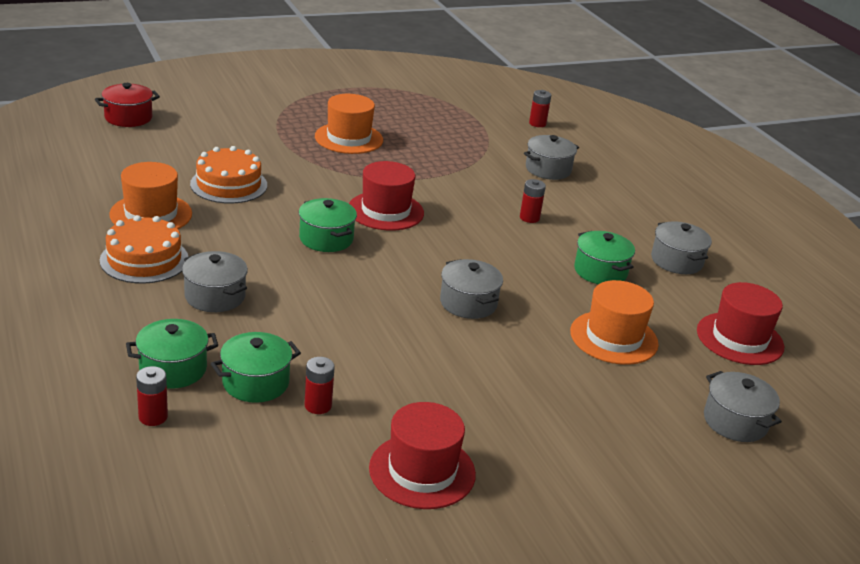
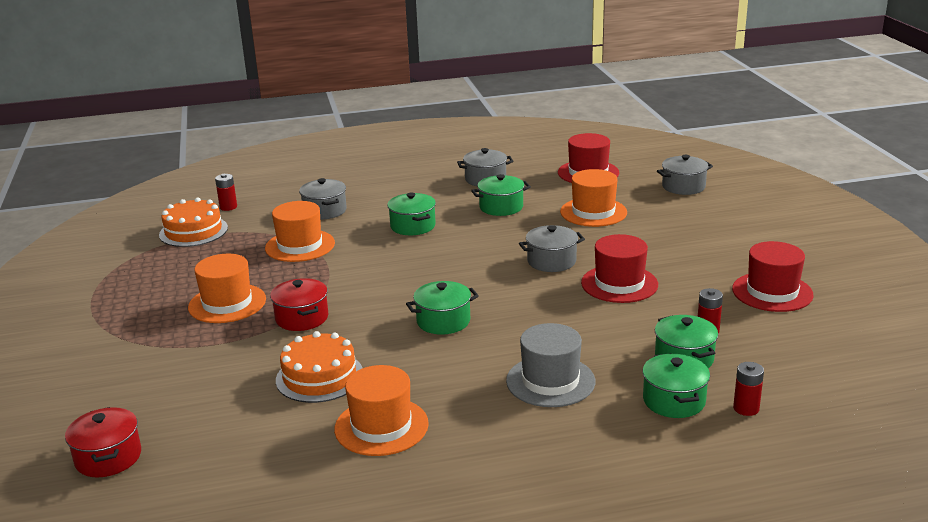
camera: 75 degrees left, 5 degrees down
(144, 259) = (481, 426): orange cake -> orange cake (193, 231)
(215, 296) = (550, 381): grey pot -> grey hat
(326, 171) = (302, 318): none -> red pot
(385, 211) = (392, 289): red hat -> red hat (619, 284)
(466, 162) = (300, 246): none -> orange hat
(529, 218) = (413, 226): red battery -> green pot

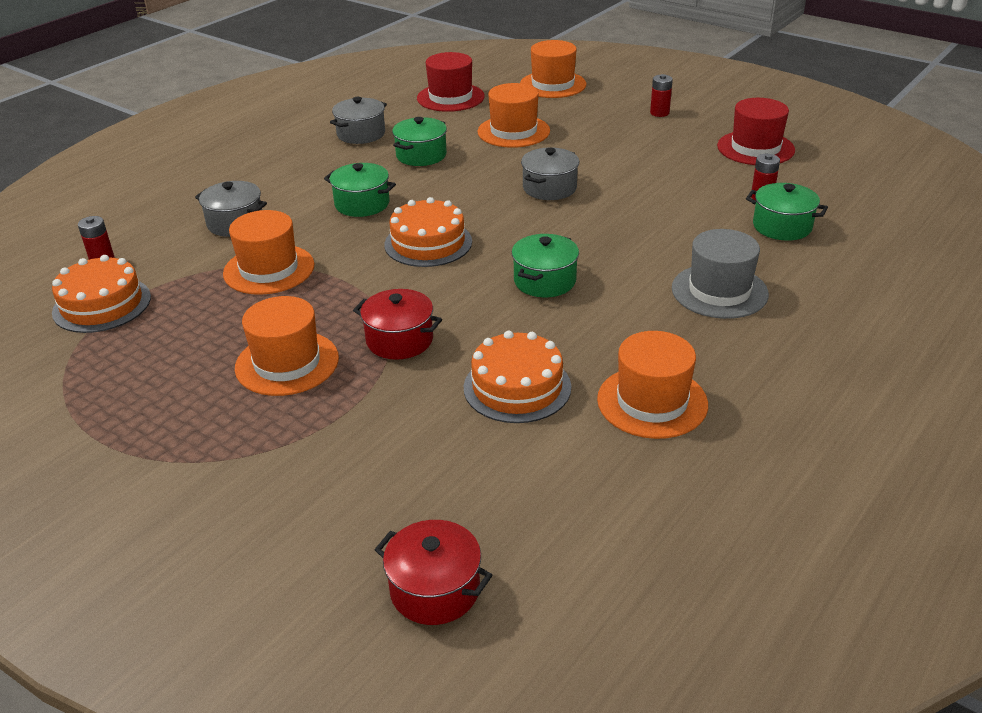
camera: 40 degrees left, 10 degrees up
(412, 266) = (428, 243): none -> orange cake
(619, 284) = (637, 186): red hat -> none
(674, 401) = (829, 263): green pot -> none
(683, 187) = (553, 84): grey pot -> orange hat
(746, 408) = (881, 245): red battery -> red battery (659, 113)

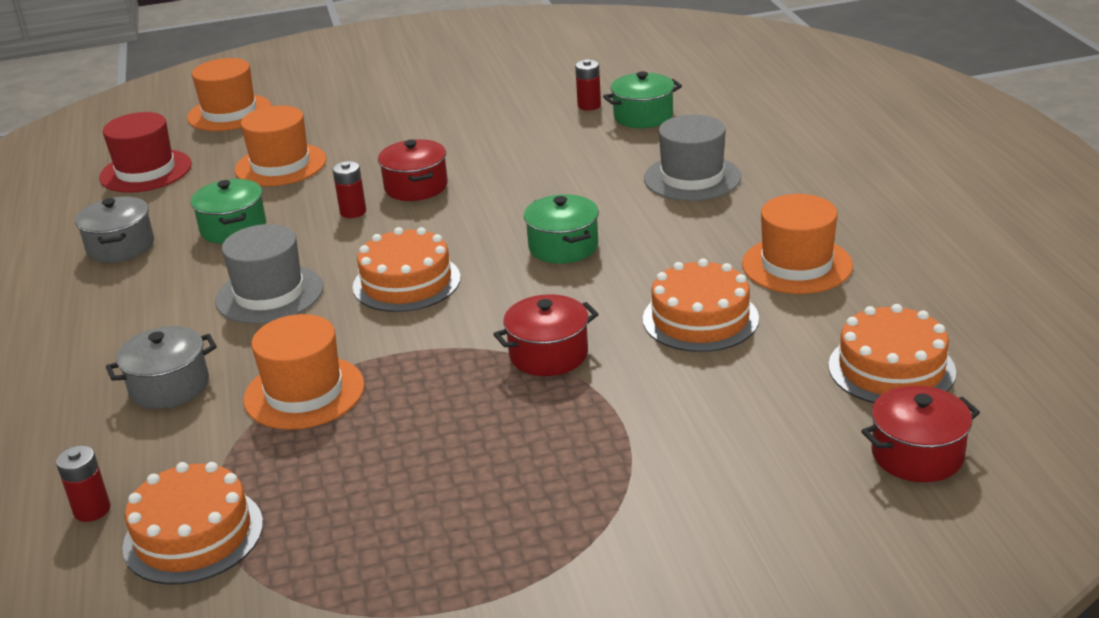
camera: 50 degrees left, 5 degrees down
(287, 363) = (496, 433): orange hat -> none
(362, 204) = (269, 294): green pot -> grey hat
(549, 188) = (416, 187): grey pot -> red pot
(549, 522) = (891, 368): none -> orange cake
(659, 113) = (381, 89): red battery -> red battery (353, 212)
(755, 148) = (513, 76): red hat -> none

